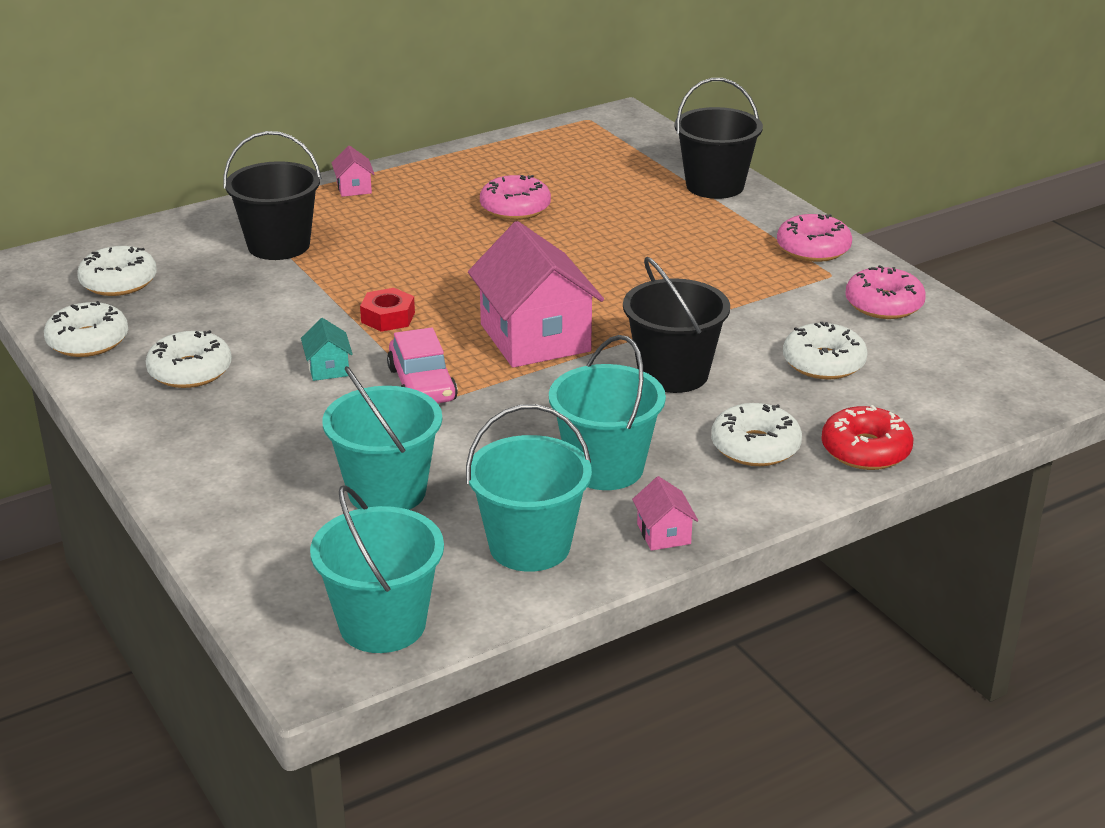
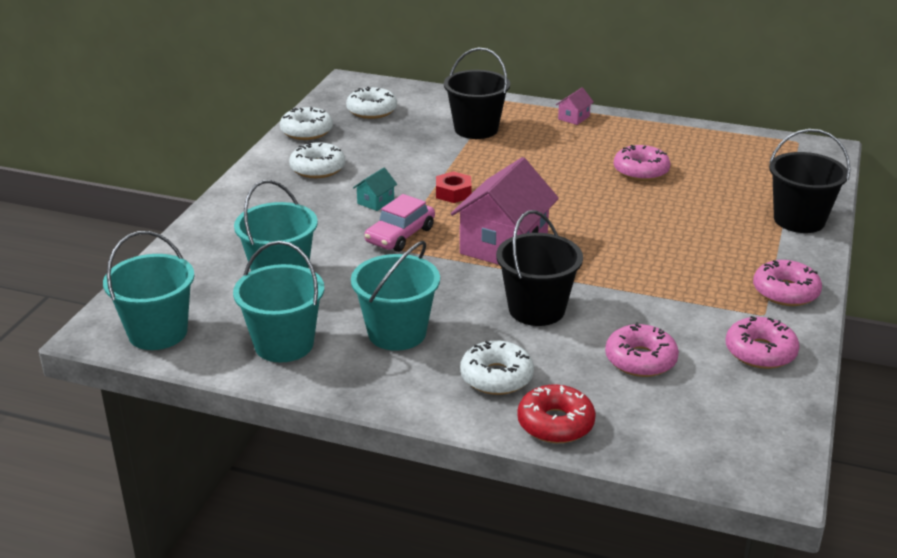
camera: 50 degrees right, 0 degrees up
(663, 534) = (353, 385): pink house -> none
(823, 363) = (640, 360): white donut -> pink donut

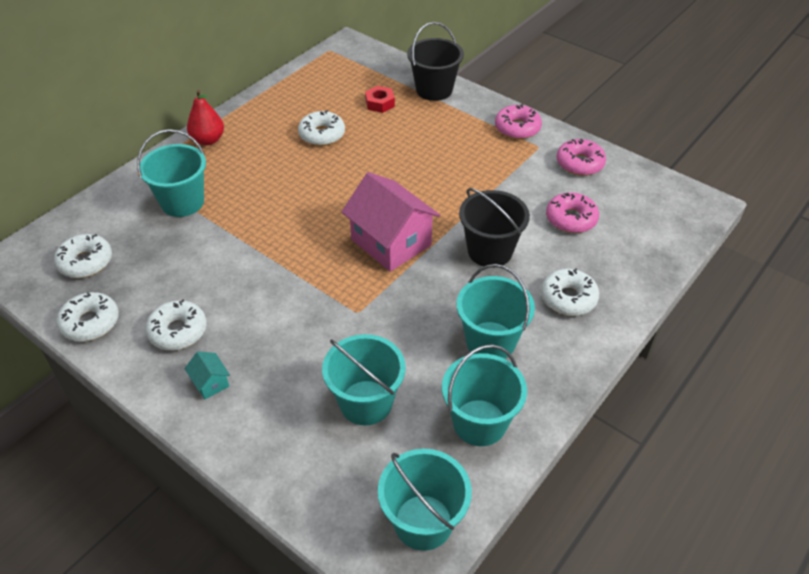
camera: 70 degrees left, 15 degrees up
(375, 202) = (271, 303): turquoise house -> turquoise house (210, 383)
(400, 235) = (340, 301): pink car -> none
(453, 193) = (288, 248): red nut -> red nut (380, 103)
(476, 129) = (182, 202): black bucket -> turquoise bucket
(555, 423) = (631, 283): red donut -> none
(573, 118) = (208, 140): pink house -> red pear
(641, 171) = (322, 134): pink donut -> white donut

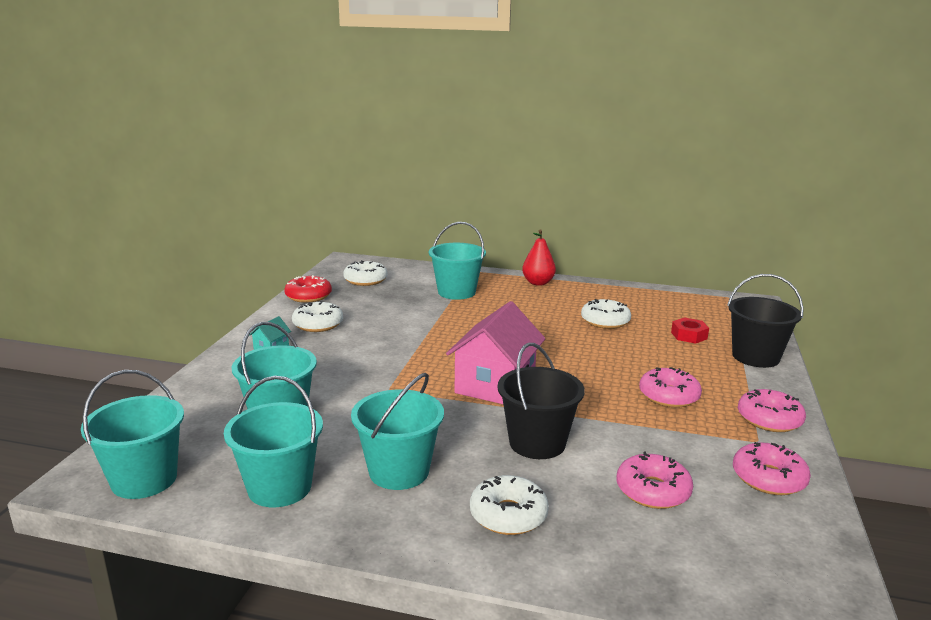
camera: 65 degrees right, 25 degrees down
(90, 323) = (308, 296): white donut -> red donut
(463, 157) = (669, 396): none -> pink donut

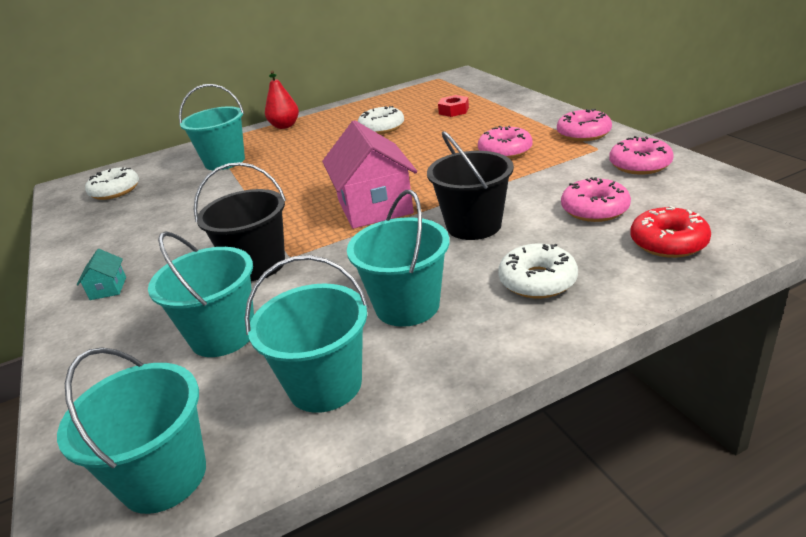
camera: 35 degrees left, 10 degrees up
(308, 296) = (73, 229): red donut -> red donut (668, 242)
(318, 324) = (126, 245): white donut -> none
(755, 357) = (515, 104): black bucket -> black bucket (257, 265)

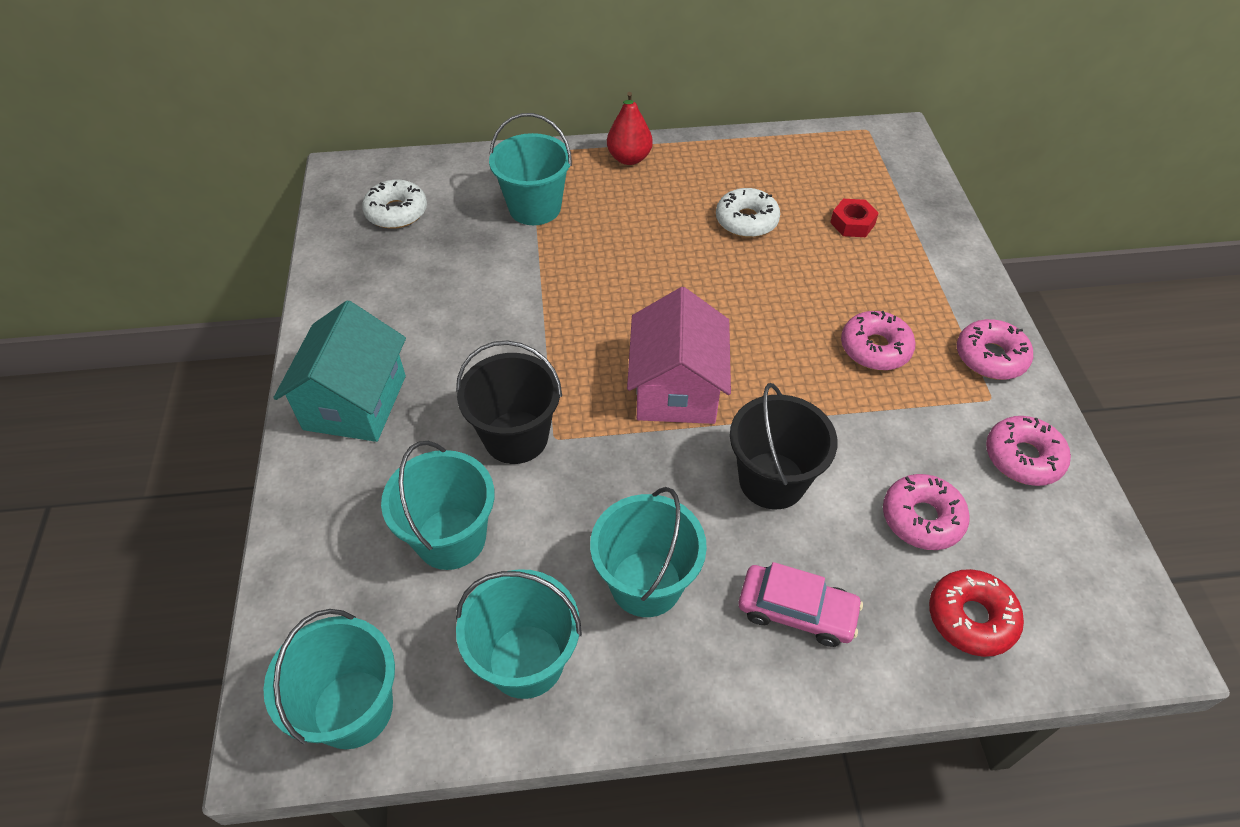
camera: 15 degrees right, 20 degrees up
(108, 288) = (355, 402): turquoise house -> turquoise house, size x2.37
(537, 281) = (796, 611): white donut -> pink car

